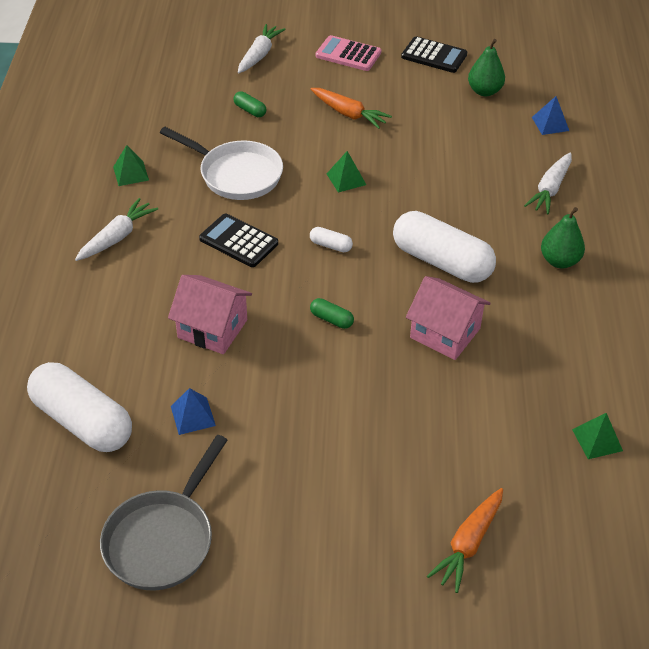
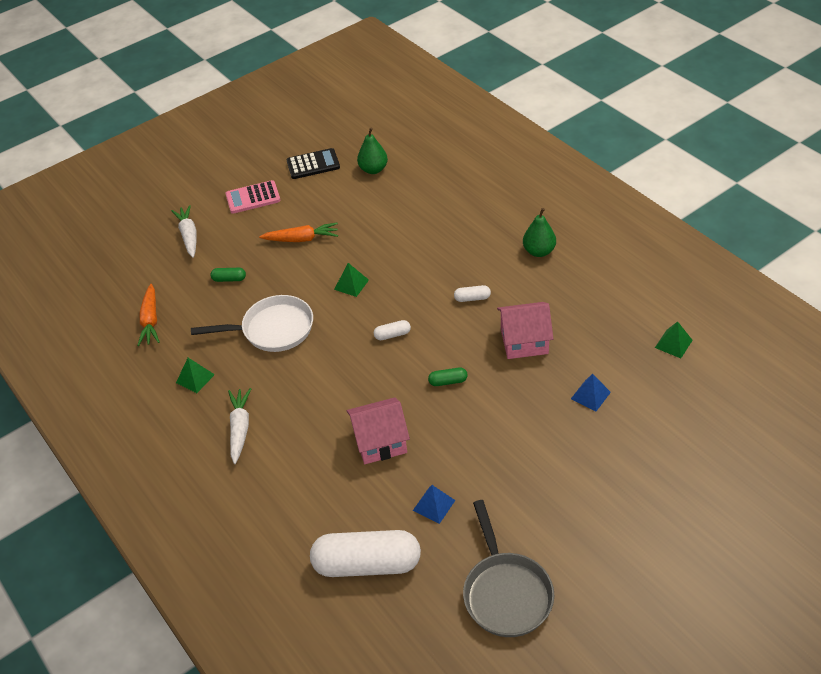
camera: 35 degrees left, 0 degrees up
(238, 241) = (329, 373): black calculator -> none
(441, 261) = (472, 298): white capsule -> white capsule, size x0.41
(468, 543) = (674, 454): orange carrot -> orange carrot (150, 320)
(550, 124) = (438, 167): blue pyramid -> blue pyramid (590, 395)
(550, 189) = (484, 209): white carrot -> none

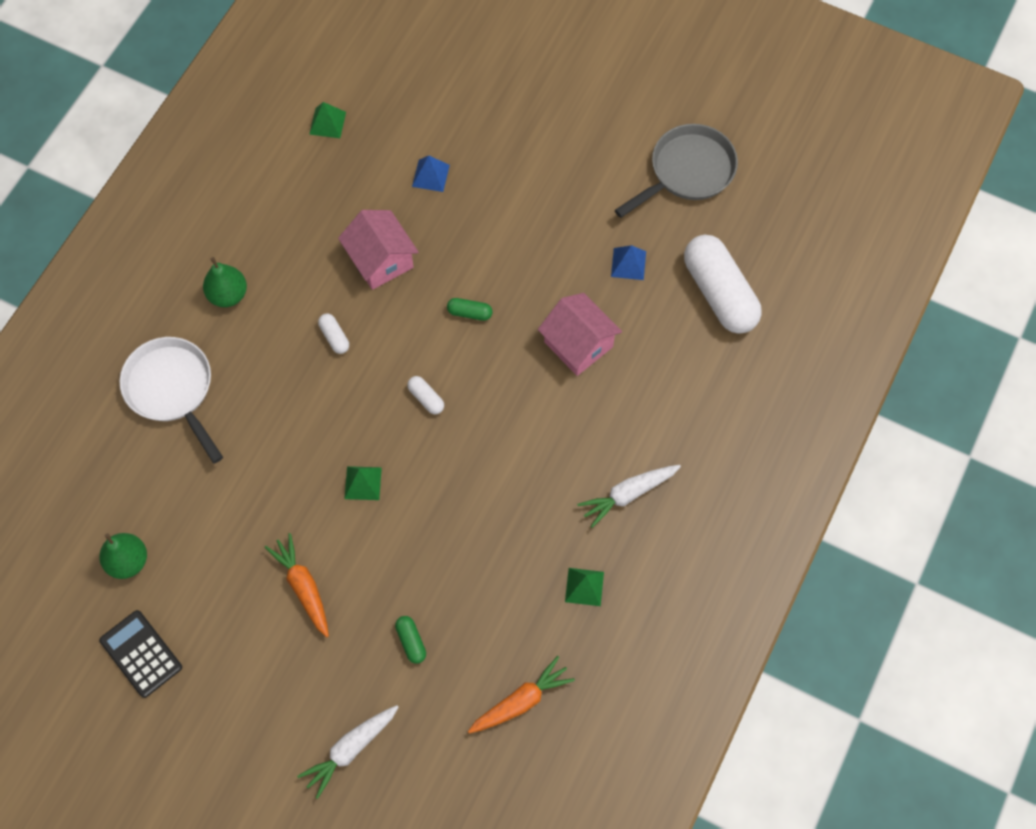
camera: 120 degrees left, 20 degrees up
(253, 198) = (241, 702): pink calculator -> none
(273, 329) = (473, 537): white pan -> white pan (172, 389)
(448, 381) = (469, 313): green capsule -> green capsule turned 45 degrees counterclockwise

